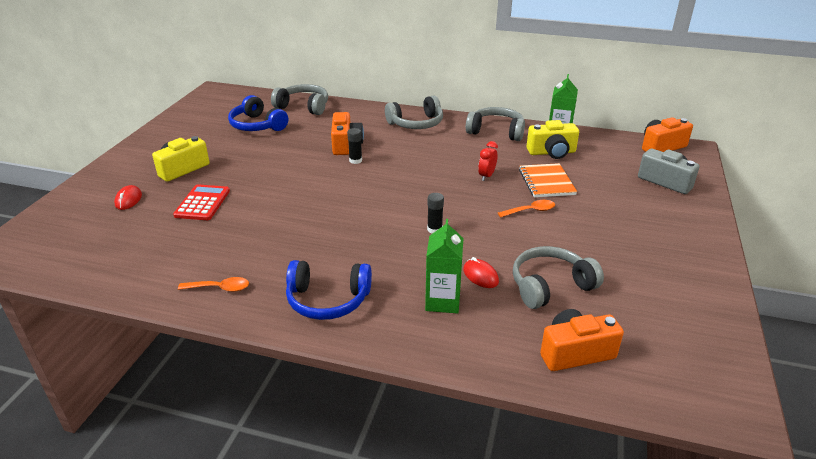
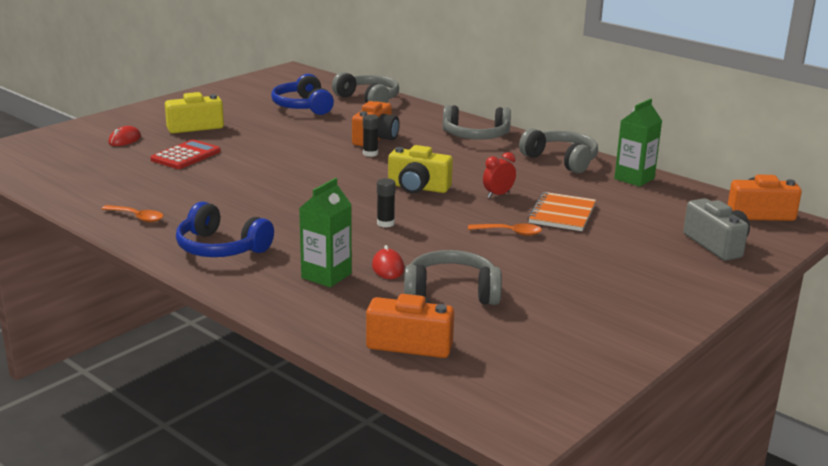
camera: 25 degrees right, 10 degrees down
(552, 152) = (605, 191): yellow camera -> yellow camera (418, 188)

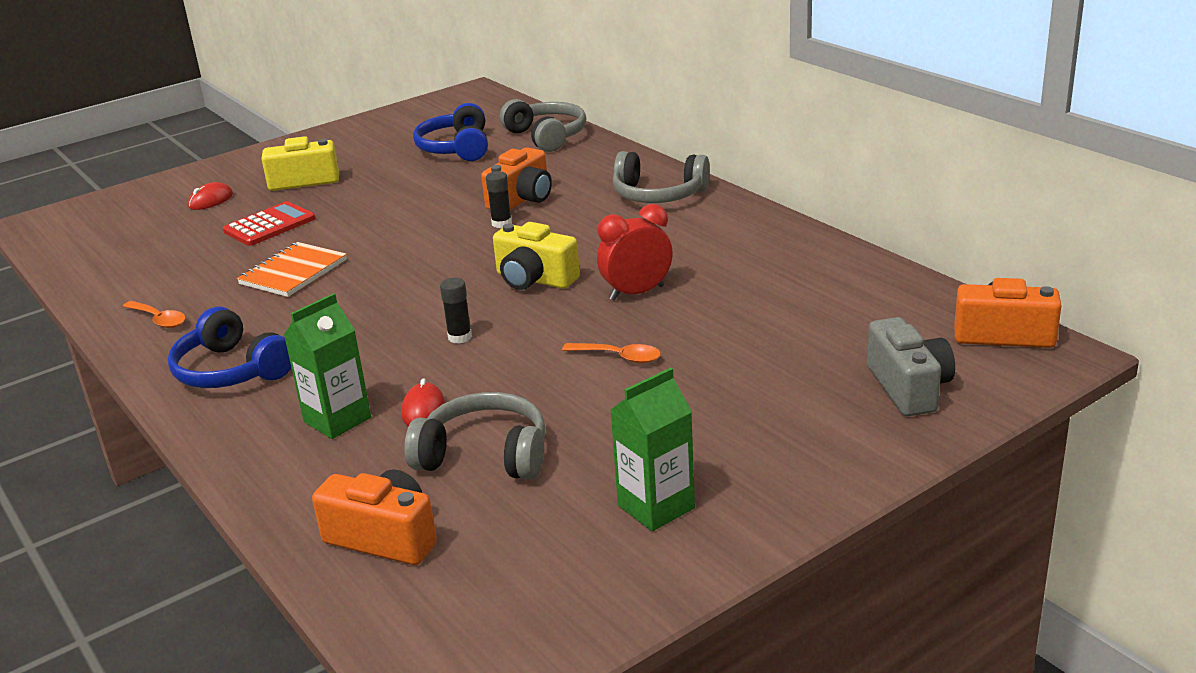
camera: 15 degrees right, 5 degrees up
(498, 195) = (636, 293): red clock -> red clock, size x1.52
(561, 160) = (756, 236): grey headphones -> none
(562, 214) = (709, 327): orange notebook -> orange notebook (293, 272)
(634, 179) = (846, 268): green carton -> green carton (656, 507)

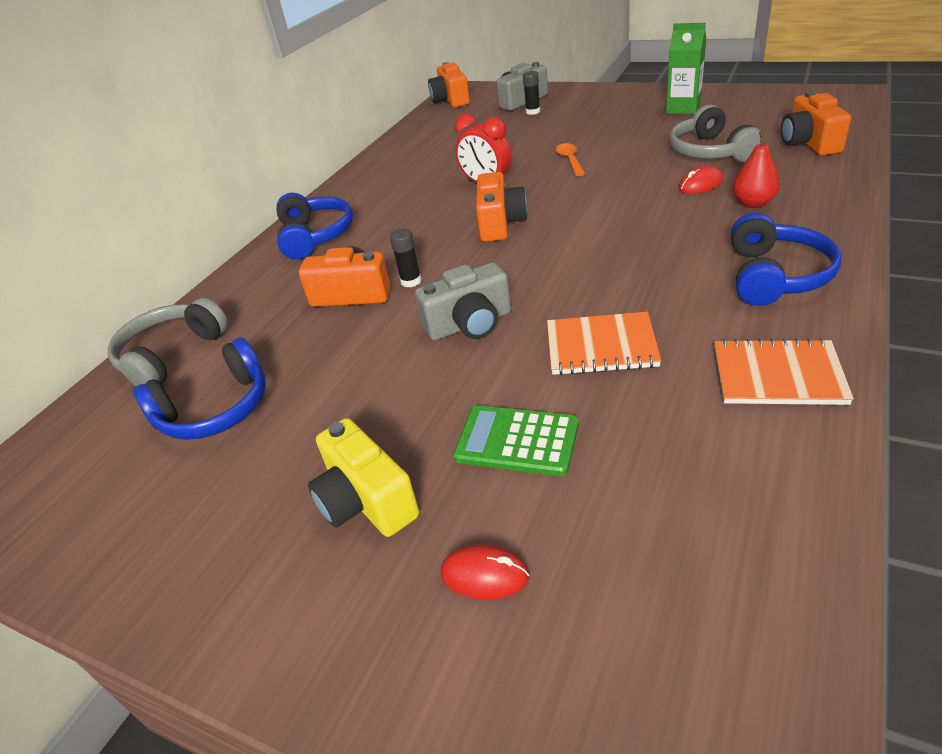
camera: 115 degrees left, 10 degrees up
(159, 320) = (777, 375): orange spoon -> orange notebook
(269, 225) = (517, 441): red calculator -> green calculator
(337, 420) = (753, 203): green carton -> red pear
(402, 234) = (470, 324): none -> grey camera
(460, 337) = (608, 212): black glue stick -> black glue stick (533, 112)
(534, 279) = (500, 223): yellow camera -> orange camera
(658, 195) = (315, 236): grey headphones -> blue headphones

